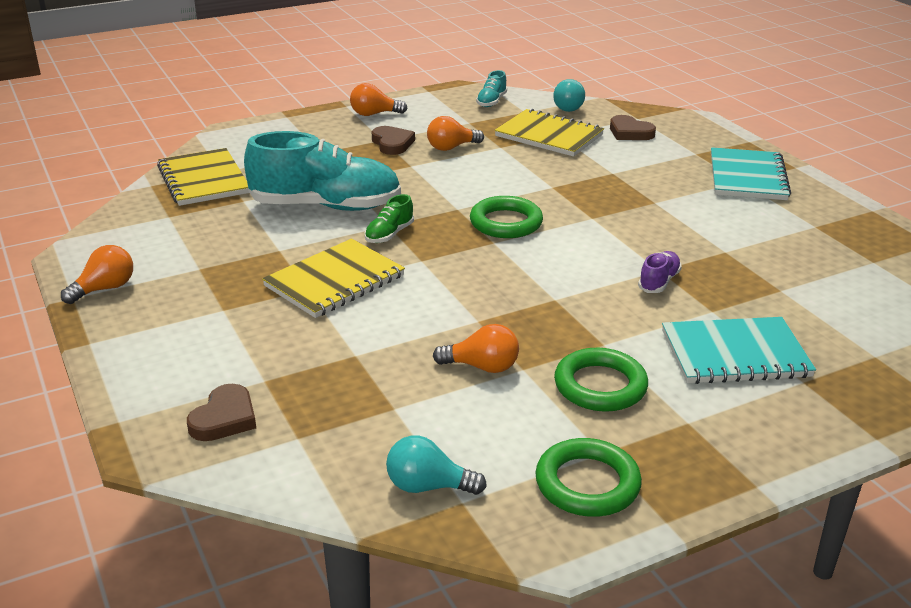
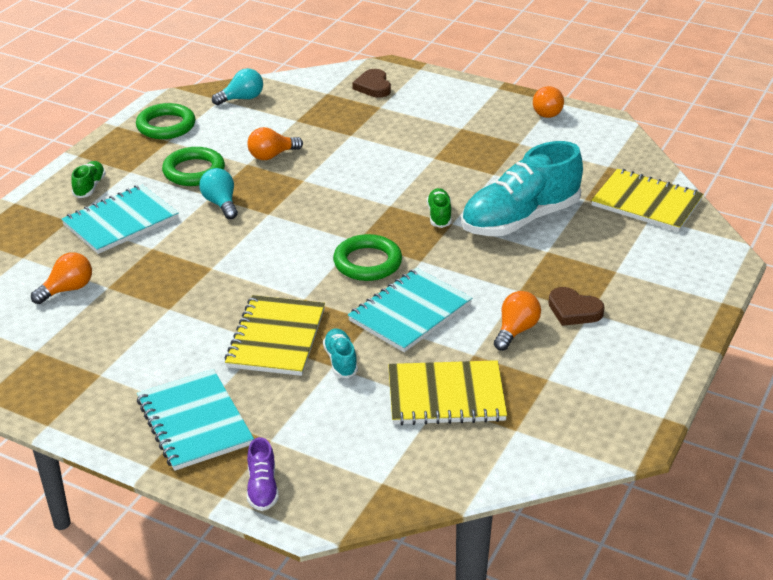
camera: 145 degrees right, 5 degrees up
(335, 281) = (424, 168): yellow notebook -> yellow notebook (276, 338)
(374, 114) = (653, 345): orange light bulb -> orange light bulb (67, 289)
(491, 102) = (572, 430): turquoise shoe -> turquoise shoe (340, 361)
(514, 181) = (410, 312): none -> turquoise notebook
(568, 107) = (478, 464): turquoise light bulb -> turquoise light bulb (221, 203)
(630, 132) = (368, 445): brown heart -> none
(658, 282) = (205, 256): purple shoe -> purple shoe (262, 488)
(757, 420) = (89, 187): none -> green shoe

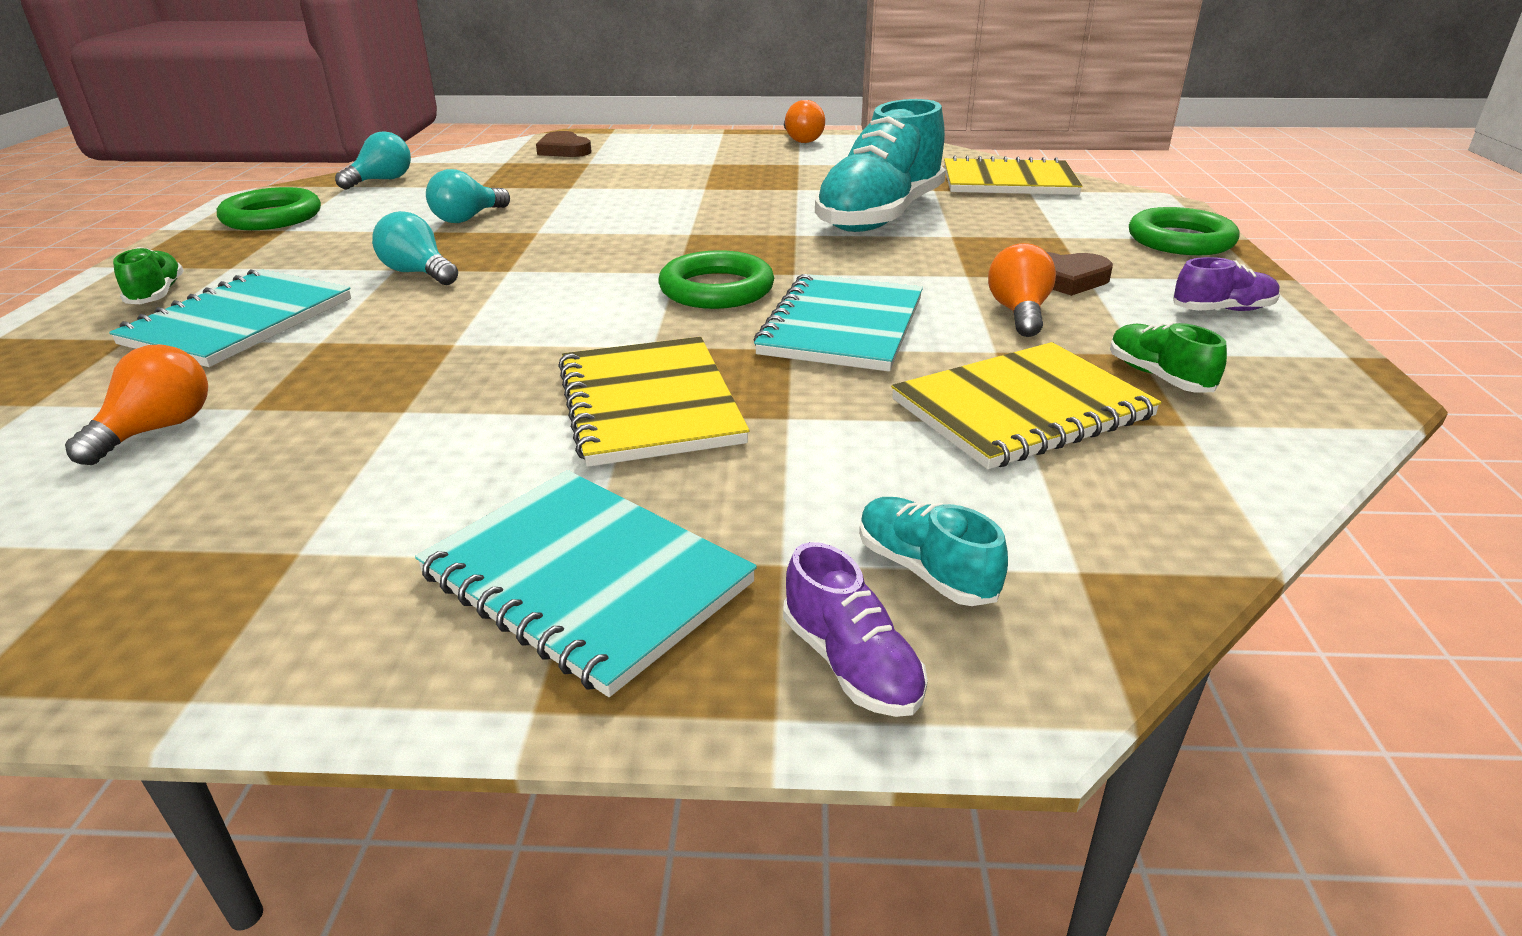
camera: 25 degrees left, 5 degrees down
(194, 171) = (348, 250): green ring -> green ring (1180, 240)
(272, 155) = (468, 218): orange light bulb -> turquoise light bulb
(340, 361) = (795, 407): turquoise shoe -> turquoise shoe (925, 570)
(439, 215) = (769, 230): green shoe -> green shoe (1158, 376)
(636, 363) = (1222, 310): none -> purple shoe

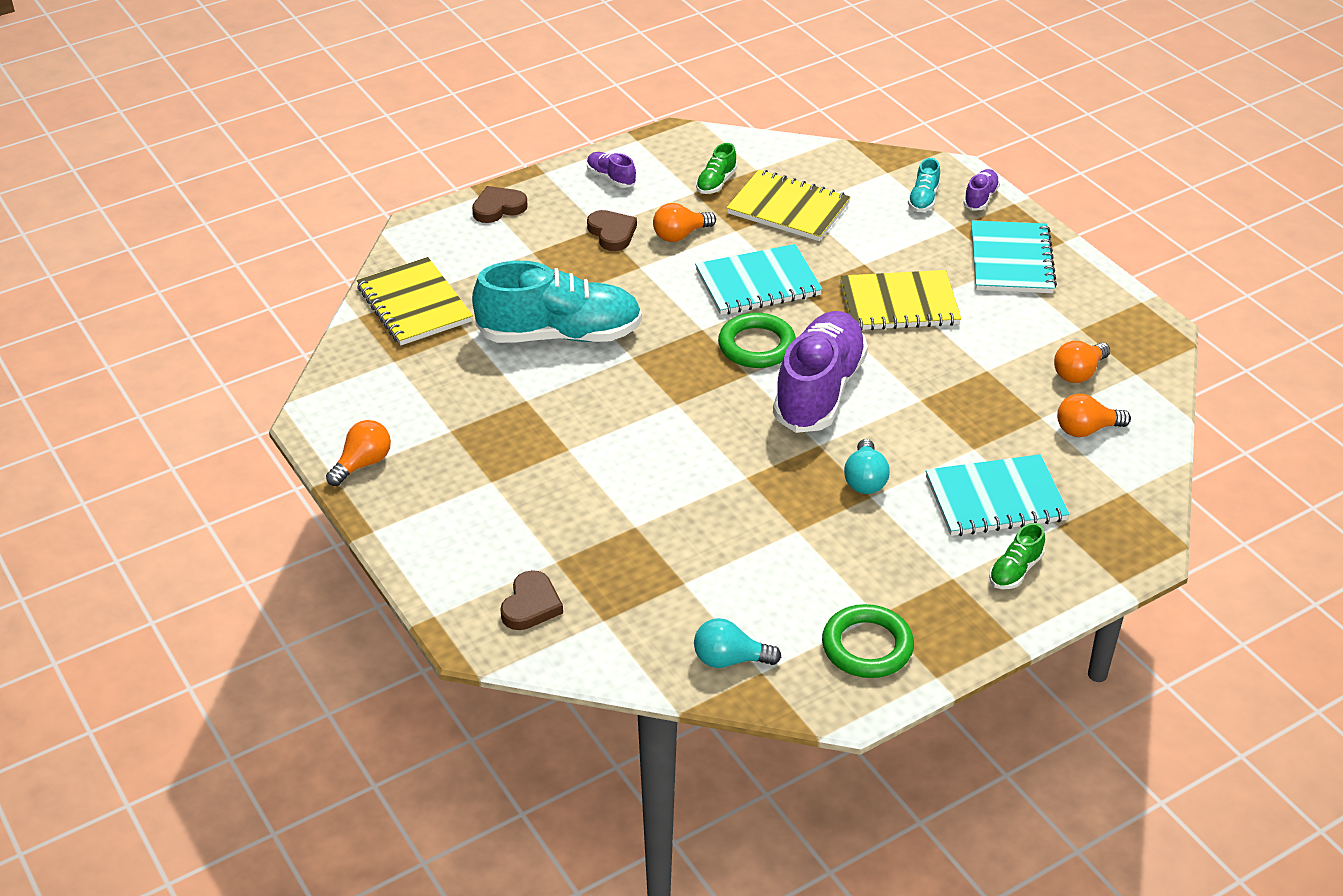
camera: 125 degrees left, 10 degrees up
(236, 486) = (1078, 373): none -> orange light bulb
(468, 218) = (758, 531): turquoise light bulb -> none
(583, 295) = (819, 390): none -> purple shoe
(649, 404) = (899, 304): yellow notebook -> yellow notebook turned 45 degrees clockwise
(1180, 240) = (498, 208): green ring -> brown heart

